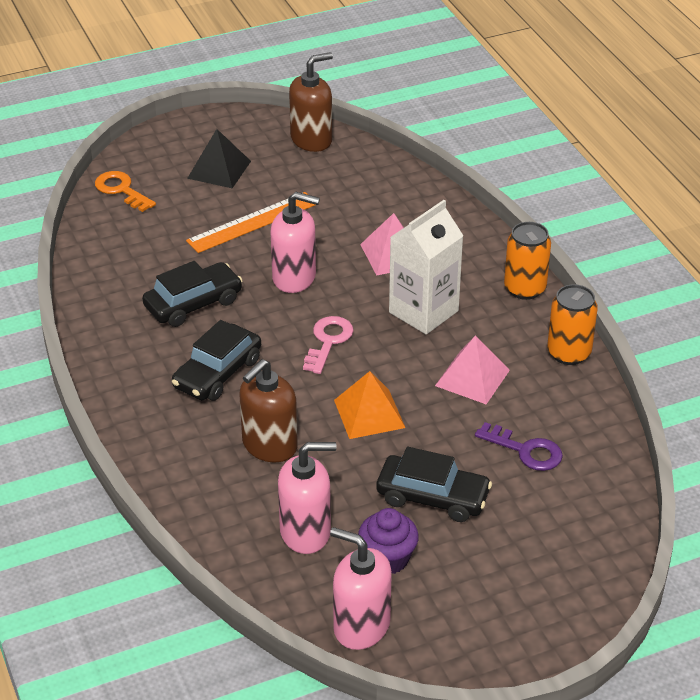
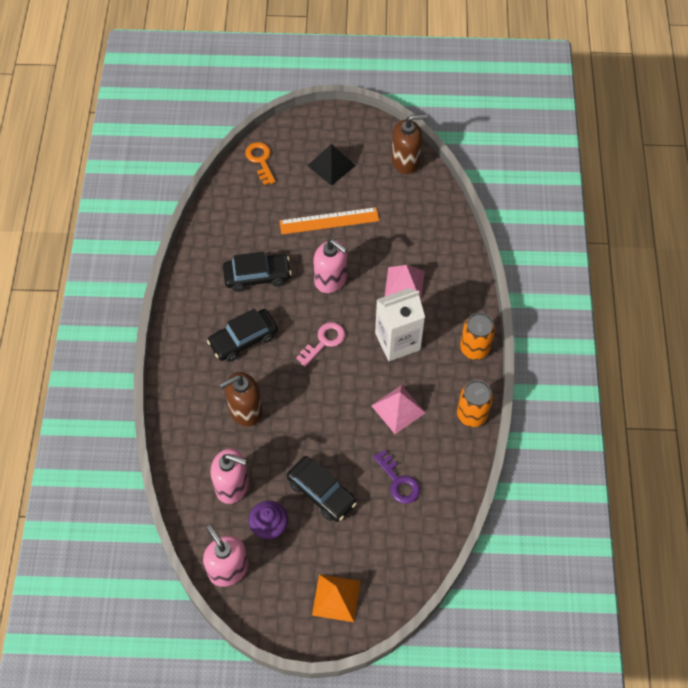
camera: 25 degrees right, 20 degrees up
(369, 413) = (318, 410): orange pyramid -> orange pyramid (336, 597)

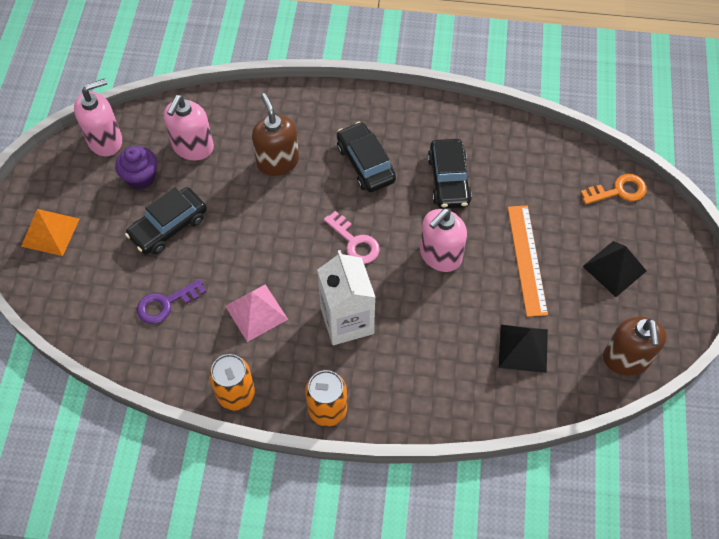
camera: 95 degrees right, 0 degrees up
(404, 284) = (428, 337): pink pyramid -> none
(405, 223) = (523, 348): none -> black pyramid

